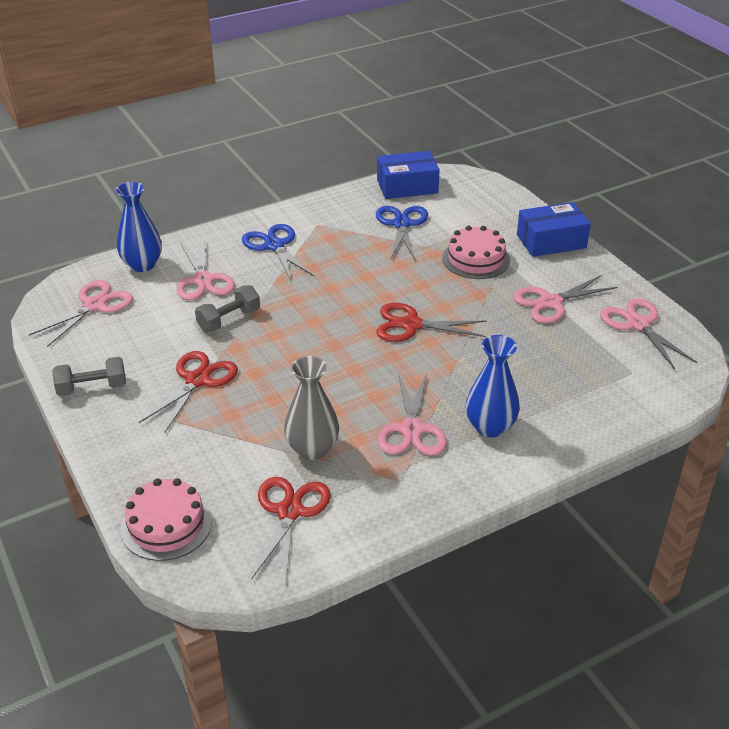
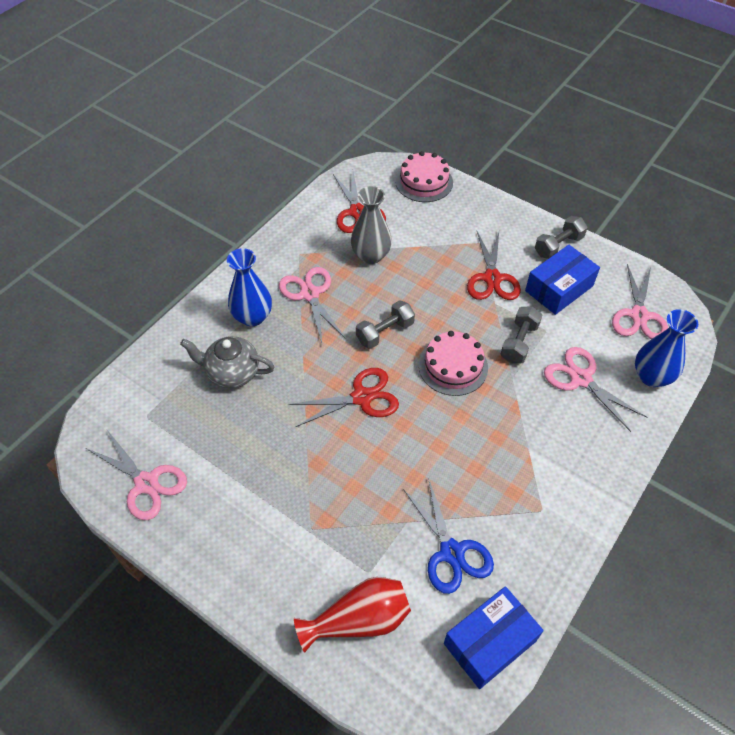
camera: 155 degrees right, 15 degrees up
(274, 246) = (557, 454): blue scissors -> none
(352, 367) = (385, 332): none -> grey dumbbell
(476, 259) = (341, 521): pink cake -> pink cake (453, 366)
(489, 215) = (359, 620): none -> red vase
(532, 381) = (232, 373): none -> grey teapot
(550, 302) = (241, 482): pink scissors -> none
(551, 241) = (267, 594): blue box -> blue box (559, 288)

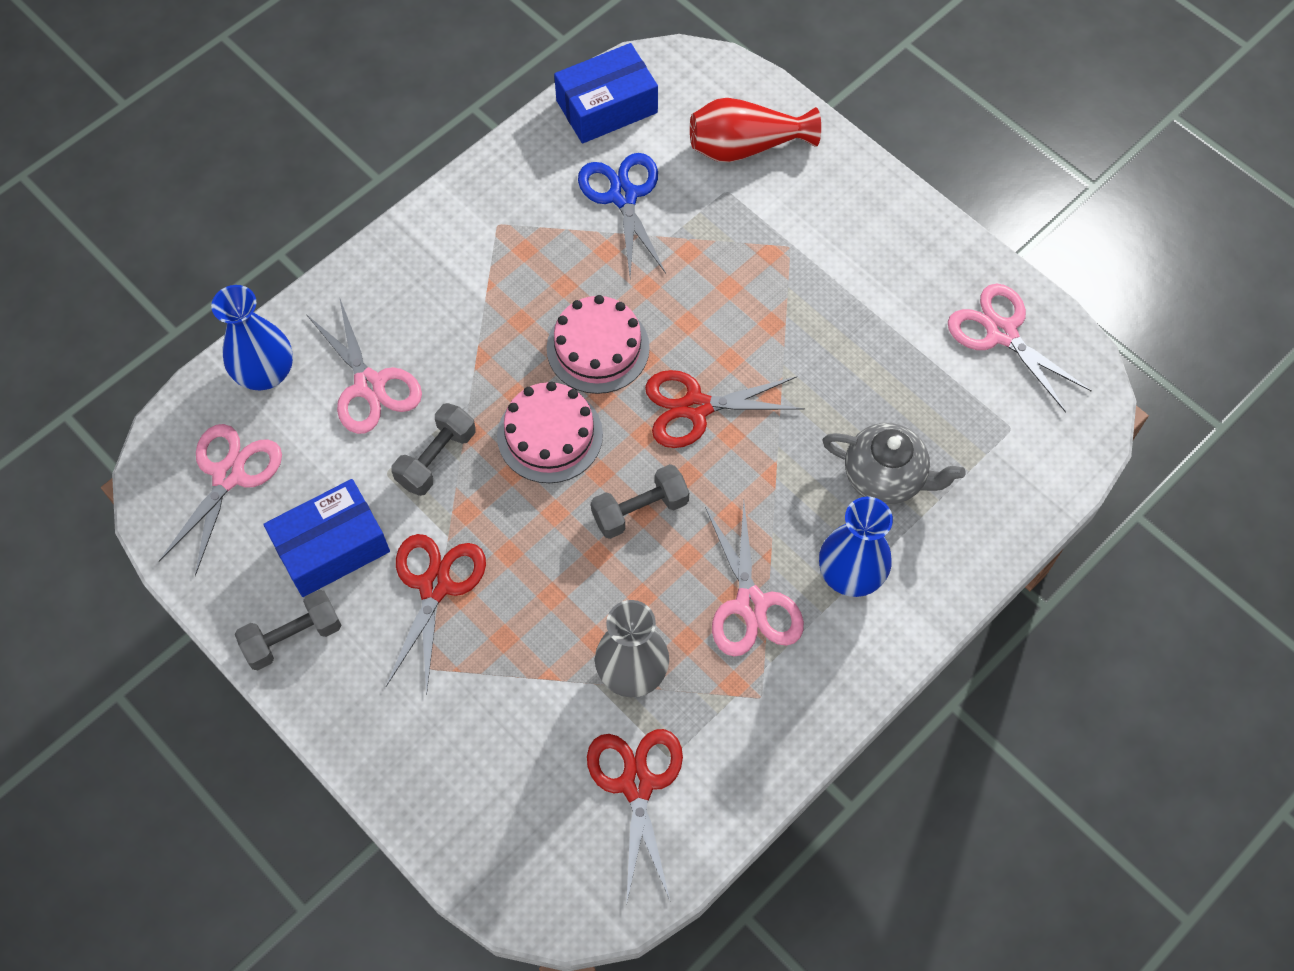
camera: 170 degrees left, 10 degrees up
(424, 182) = (488, 846): pink cake -> pink cake (598, 348)

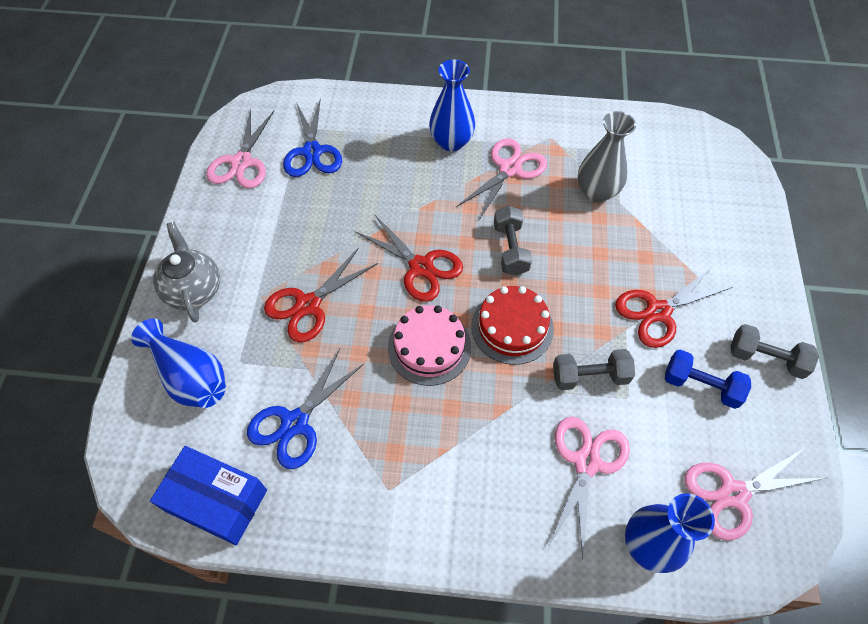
camera: 130 degrees left, 5 degrees down
(332, 547) = (700, 386): blue box -> blue dumbbell
(550, 435) = (512, 327): pink cake -> red cake
(637, 784) = (643, 154): red scissors -> red scissors (308, 305)
(640, 510) = (510, 249): grey dumbbell -> grey dumbbell turned 60 degrees clockwise
(746, 146) = (190, 376): red vase -> blue vase
(885, 477) = (382, 159): grey teapot -> grey teapot (194, 290)
(960, 413) = (312, 152): none -> blue scissors

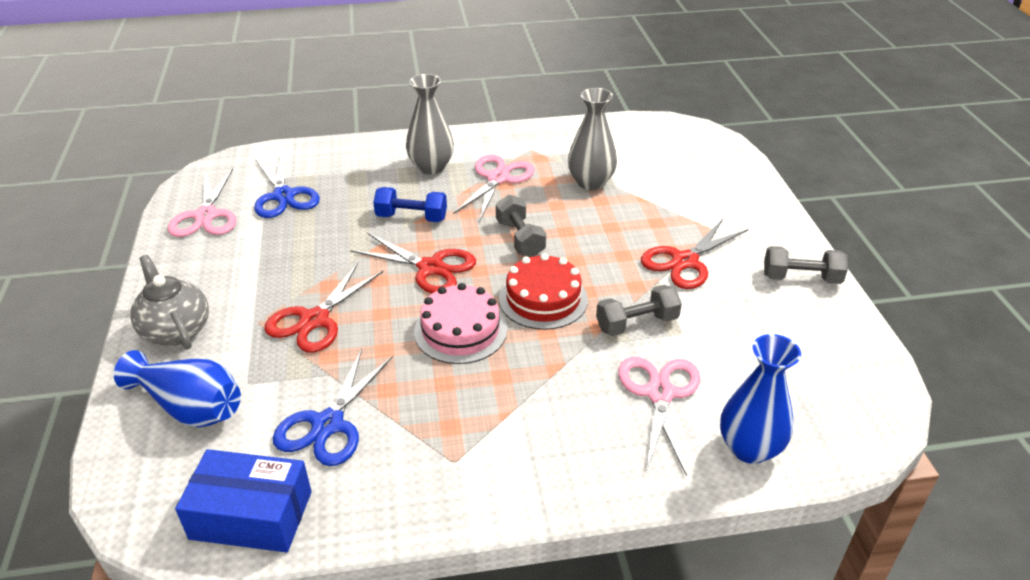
camera: 15 degrees left, 20 degrees down
(451, 142) = (431, 167): blue vase -> grey vase
(700, 386) = (748, 310): blue dumbbell -> blue dumbbell (411, 217)
(733, 494) = (815, 388): pink scissors -> none

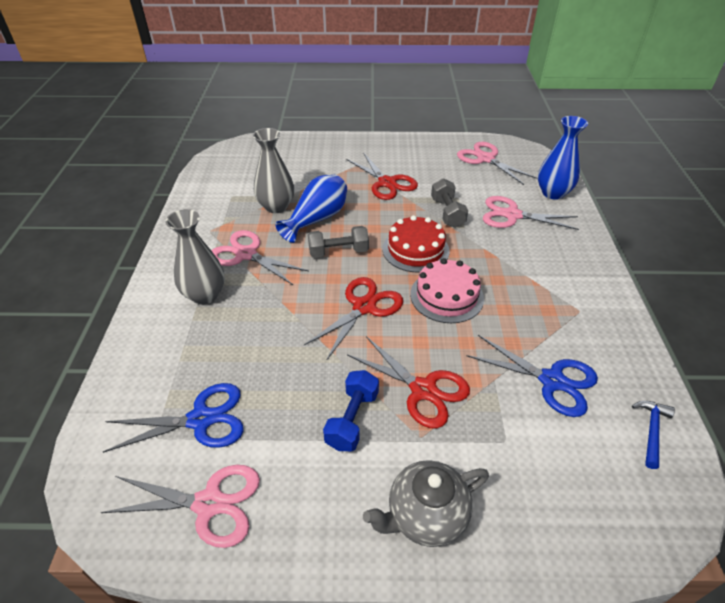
camera: 80 degrees left, 5 degrees up
(190, 407) = (539, 489): blue vase -> blue vase (317, 219)
(251, 515) = (651, 431): blue box -> blue hammer
(411, 217) = (285, 314): blue dumbbell -> blue dumbbell (352, 419)
(801, 278) = (413, 147): grey dumbbell -> none
(815, 362) = (486, 159): none -> pink scissors

